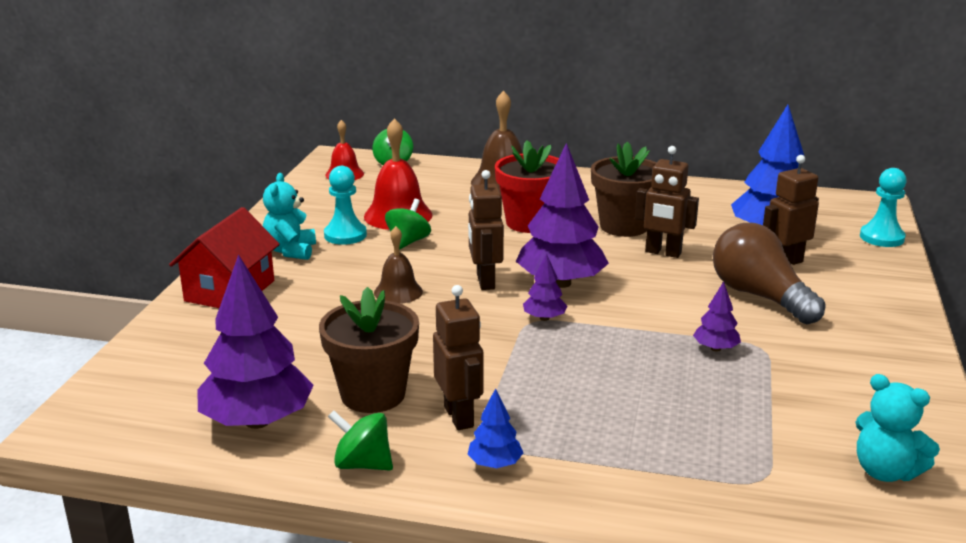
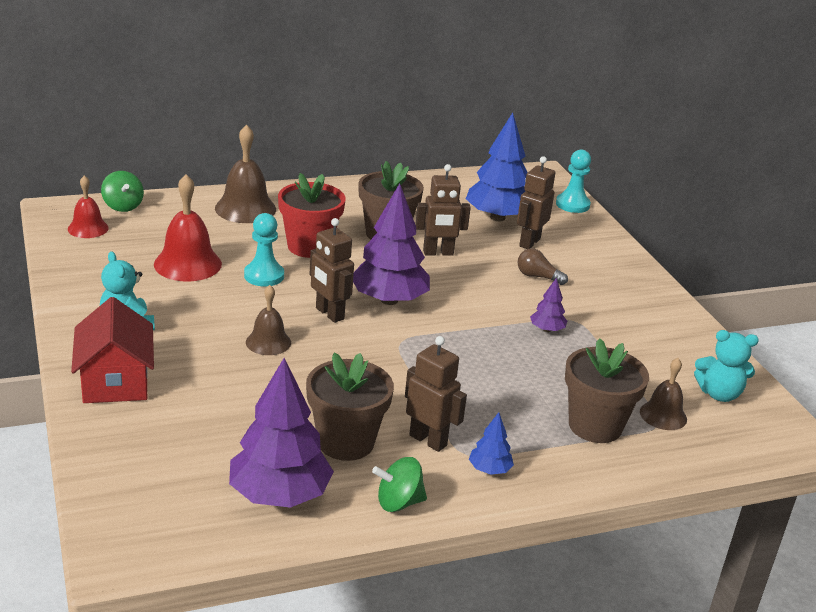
camera: 35 degrees left, 5 degrees up
(345, 235) = (161, 296): turquoise pawn -> turquoise pawn (264, 276)
(408, 242) = (225, 290): green spinning top -> none
(544, 318) = (407, 336): purple tree -> none
(672, 458) = (595, 426): none -> brown flower pot
(760, 296) = (537, 277): brown light bulb -> brown light bulb, size x0.50
(777, 472) = (663, 415): none -> brown bell

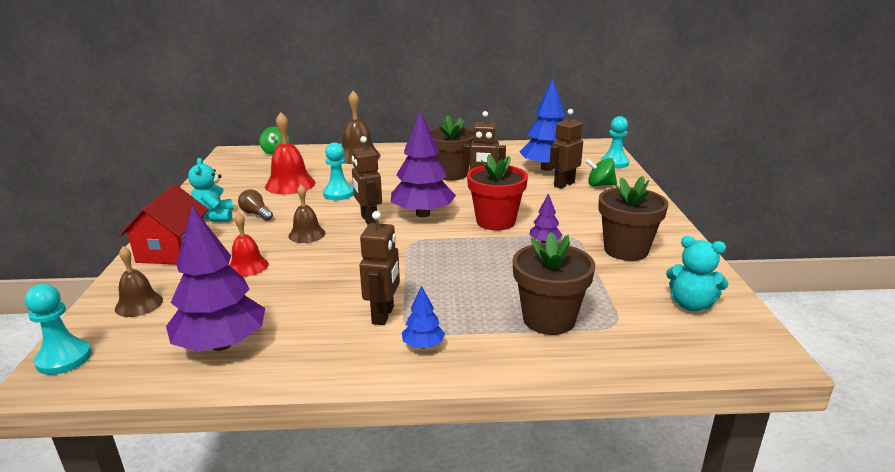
camera: 20 degrees right, 5 degrees down
(88, 228) = (241, 162): red bell -> red bell (247, 266)
(115, 534) = (64, 358): none -> turquoise pawn
(309, 247) = (386, 179): red flower pot -> red flower pot (495, 221)
(346, 442) = (311, 309): brown flower pot -> brown flower pot (626, 250)
(398, 502) = (319, 363): green spinning top -> green spinning top (600, 185)
(428, 440) = (383, 315): brown robot -> brown robot turned 45 degrees clockwise
(537, 277) = (558, 206): brown light bulb -> brown light bulb (256, 214)
(663, 415) = (623, 317): brown bell -> brown bell (139, 304)

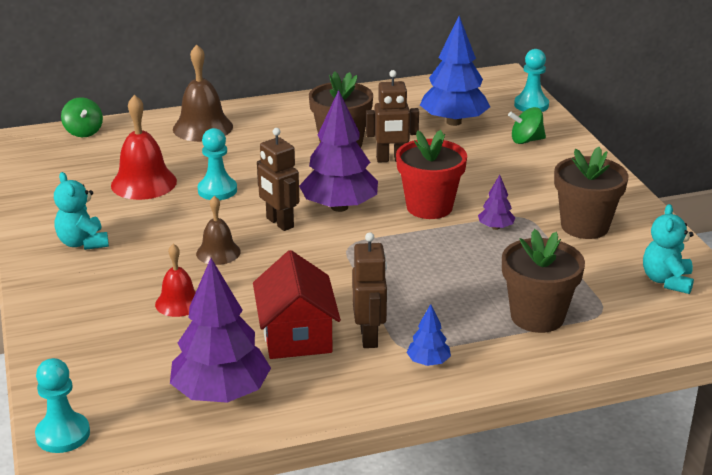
camera: 15 degrees left, 5 degrees up
(139, 304) = (90, 365): brown bell -> none
(172, 250) = (69, 295): red house -> red house (296, 335)
(256, 214) = (133, 232): brown light bulb -> none
(564, 184) = (484, 144): brown robot -> none
(691, 304) = (666, 281): turquoise teddy bear -> turquoise teddy bear turned 90 degrees clockwise

